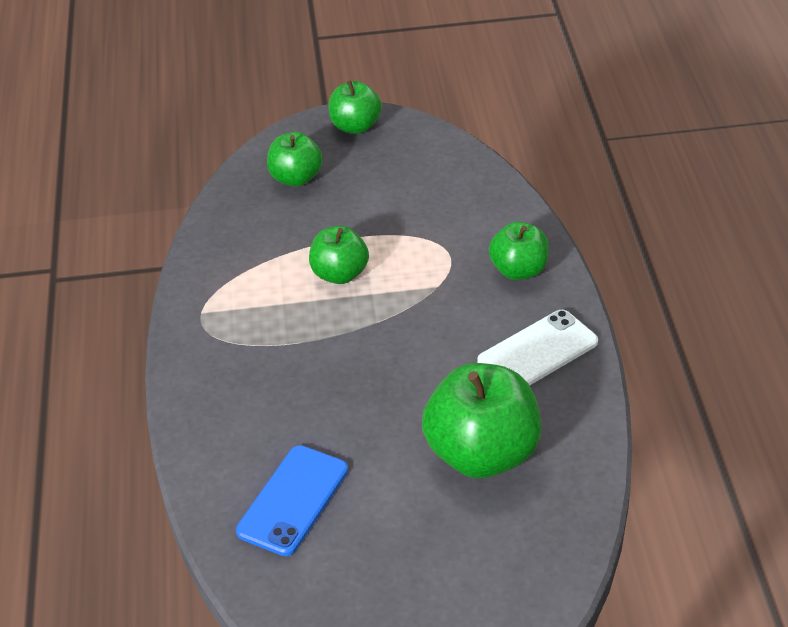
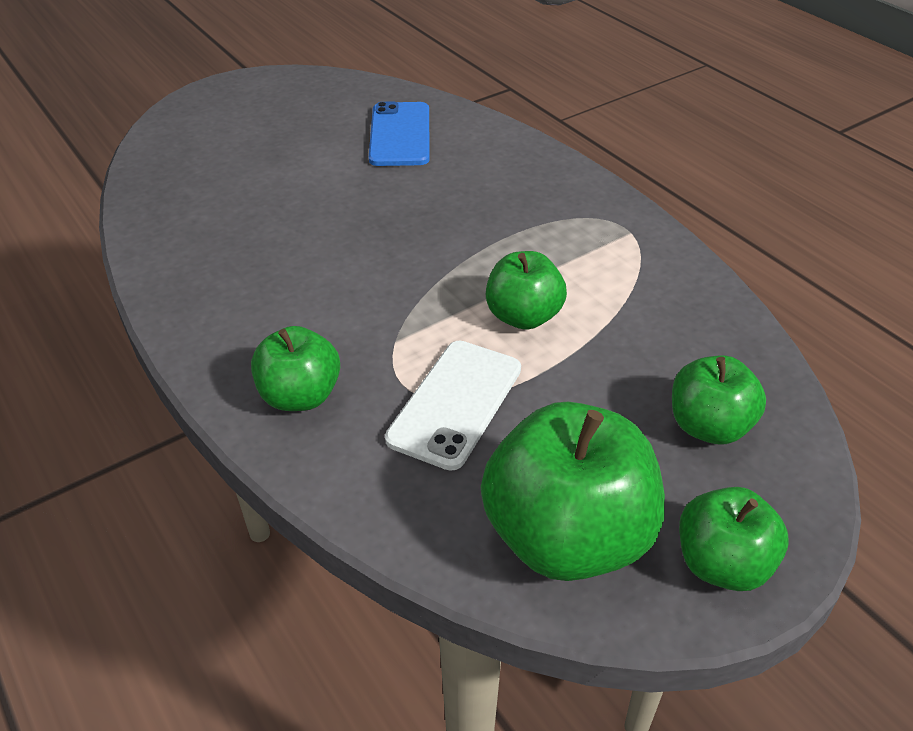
camera: 150 degrees right, 0 degrees up
(482, 454) = (252, 206): green apple -> green apple (567, 537)
(537, 352) = (234, 307): white phone -> white phone (455, 403)

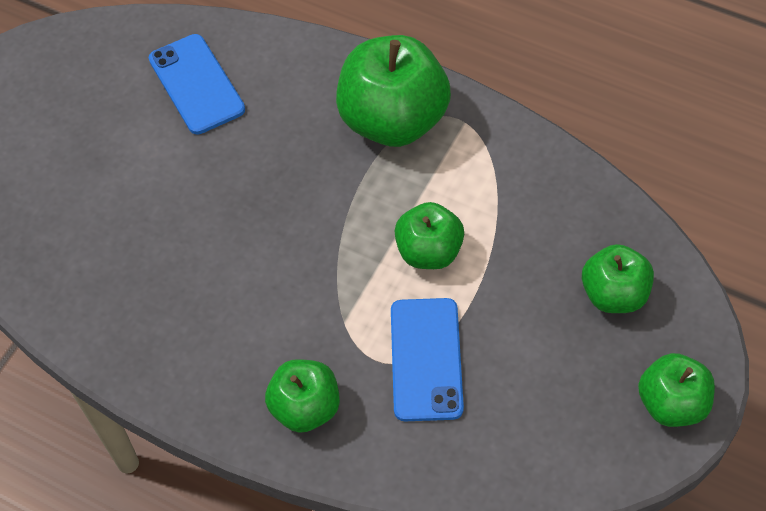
camera: 25 degrees left, 15 degrees up
(455, 403) = (426, 359): white phone -> blue phone
(567, 537) = (565, 432): green apple -> green apple (393, 120)

